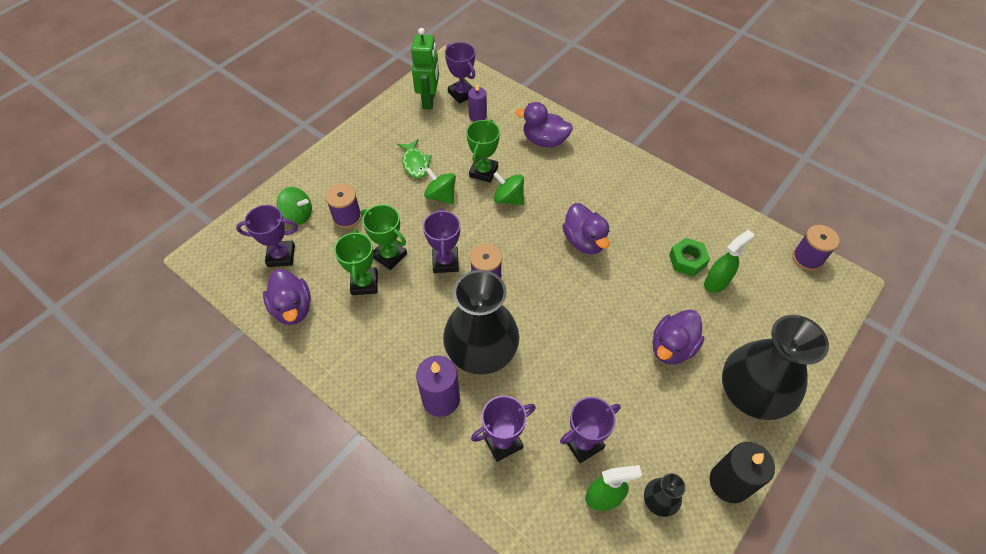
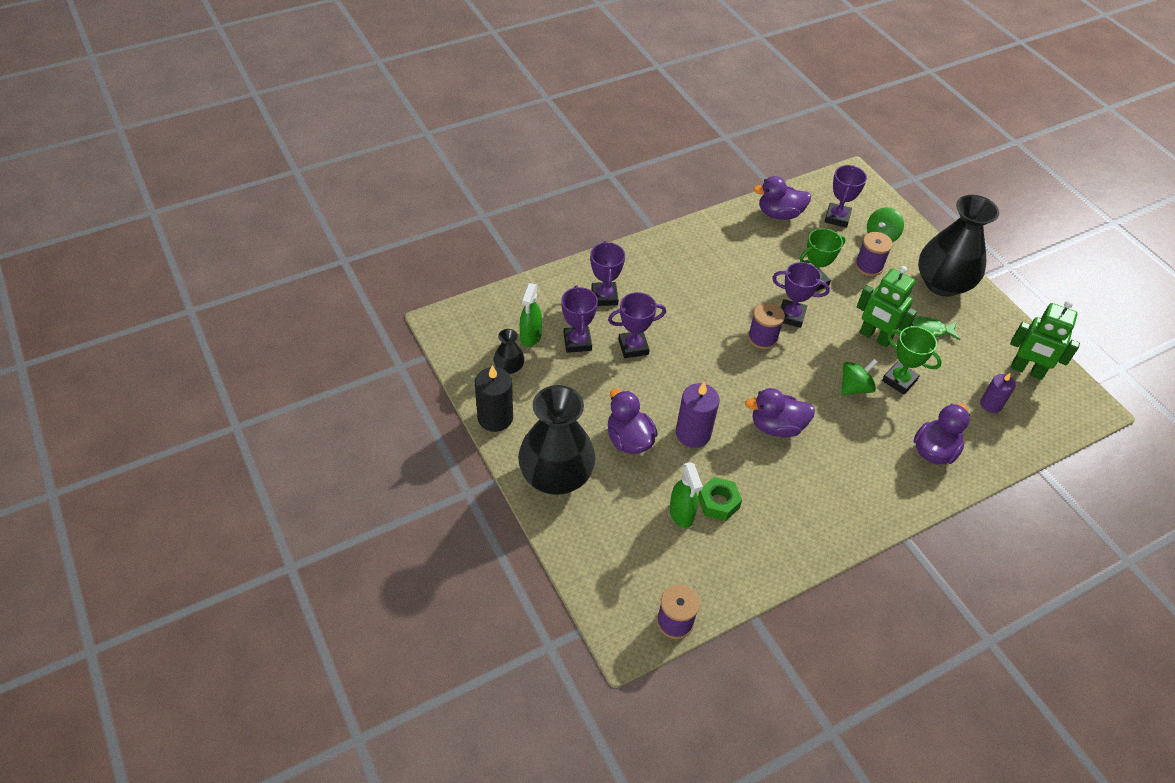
camera: 110 degrees right, 5 degrees down
(364, 283) = (787, 259): green trophy -> none
(441, 196) = (875, 337): green spinning top -> green robot
(441, 399) = (657, 274): purple candle -> purple candle (693, 433)
(462, 94) = (1033, 403): purple trophy -> purple trophy (633, 347)
(481, 351) = (687, 310): black vase -> black vase (942, 284)

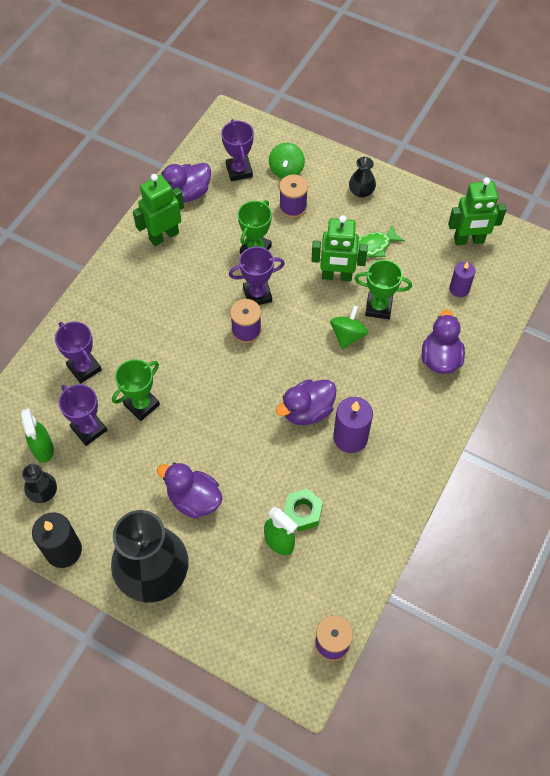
camera: 30 degrees left, 10 degrees up
(633, 347) = (141, 405): purple trophy -> green trophy
(693, 433) = (243, 459): purple candle -> purple candle (350, 437)
(737, 235) = (164, 236): none -> green robot
(942, 284) = (361, 191): black vase -> black vase, size x0.44

